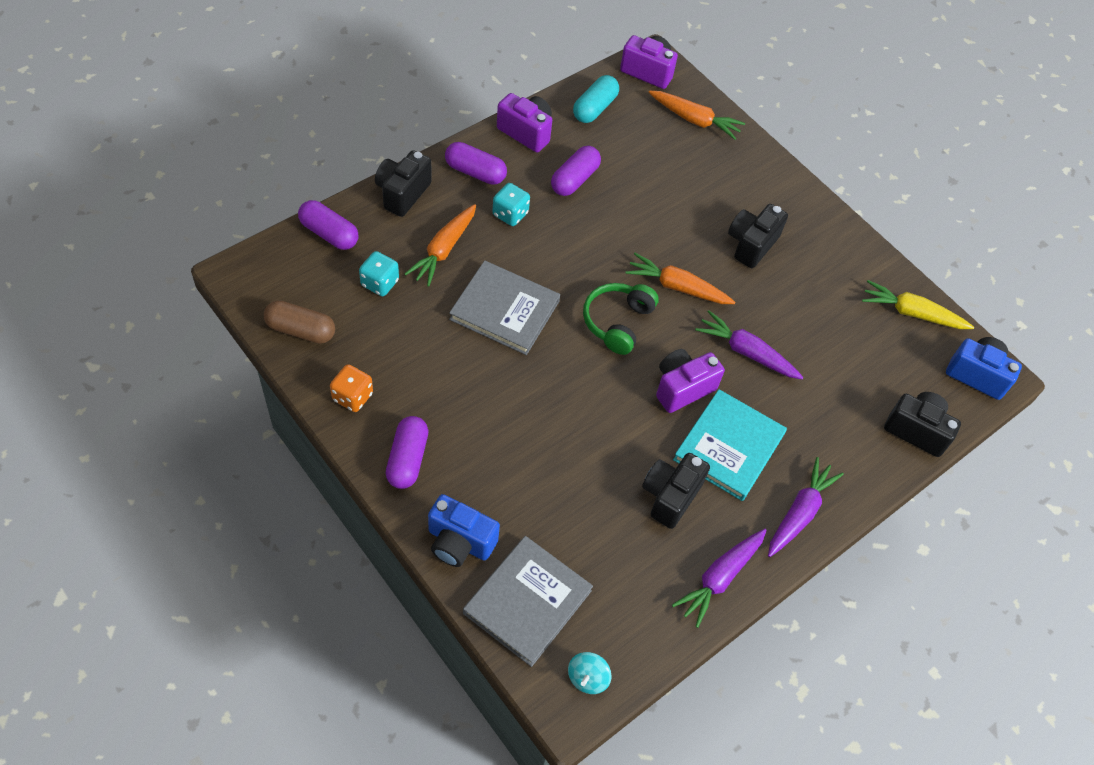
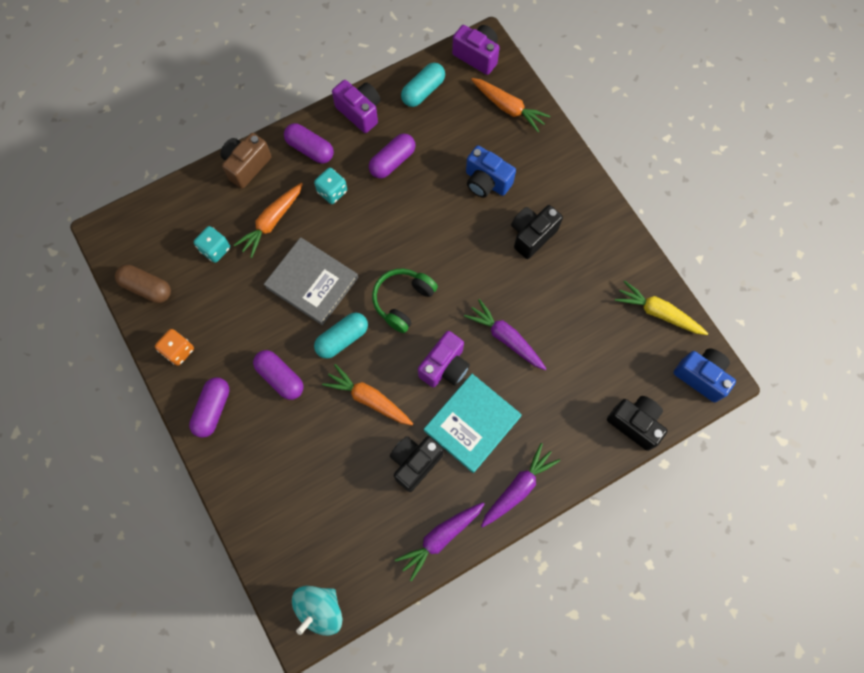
camera: 15 degrees right, 15 degrees up
(329, 234) = (182, 200): purple capsule -> purple capsule (280, 377)
(402, 193) = (247, 166): black camera -> brown camera
(459, 542) = (241, 485): blue camera -> blue camera (486, 182)
(527, 602) = (285, 540): grey book -> none
(553, 368) = (342, 338): none -> turquoise capsule
(587, 678) = (320, 609): turquoise spinning top -> turquoise spinning top, size x1.67
(677, 287) = (459, 272): orange carrot -> orange carrot (369, 399)
(682, 388) = (444, 366): purple camera -> purple camera turned 150 degrees clockwise

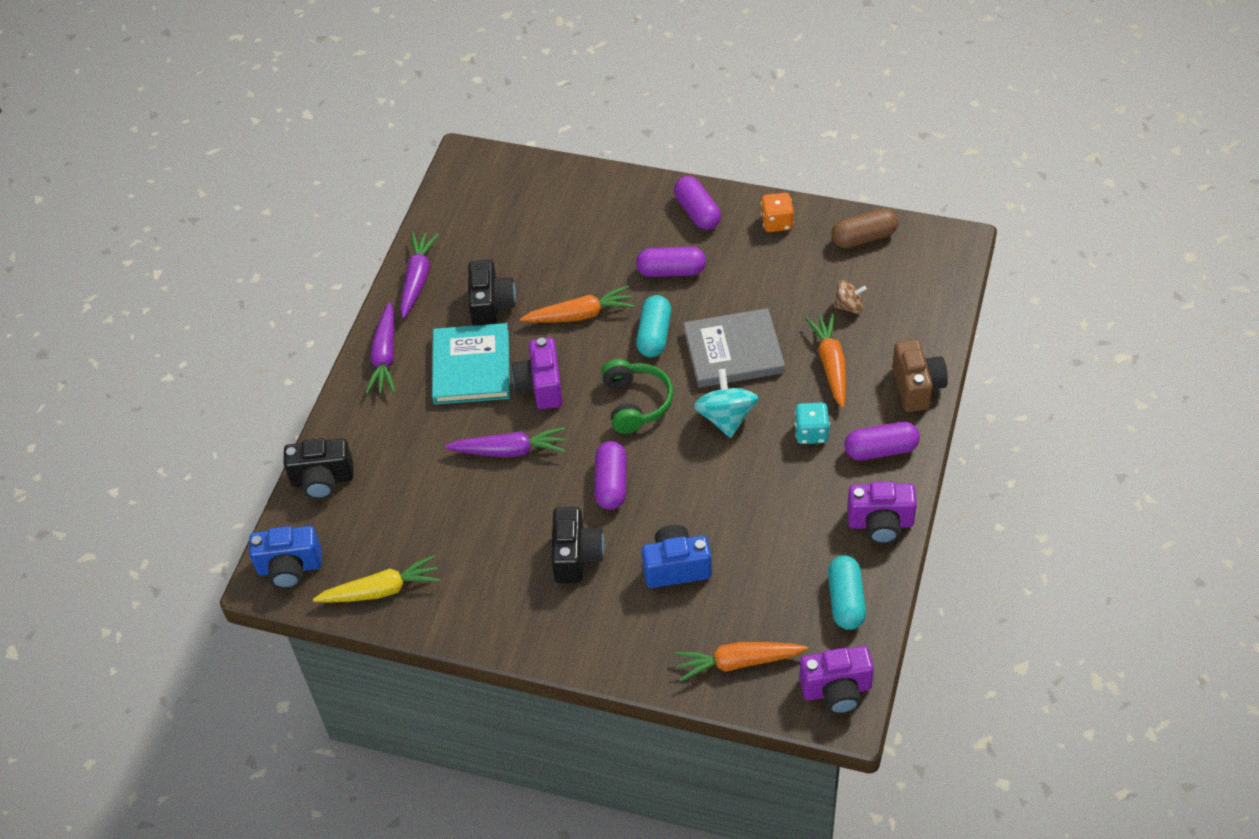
camera: 140 degrees right, 20 degrees down
(215, 249) = (849, 306): turquoise dice -> brown spinning top
(320, 609) = (465, 176): turquoise spinning top -> turquoise spinning top (726, 418)
(392, 161) = (790, 506): purple capsule -> purple capsule (611, 484)

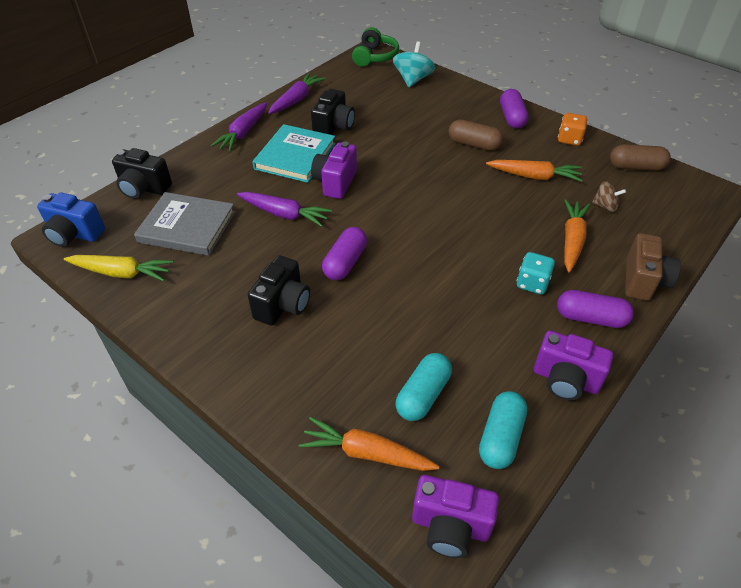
camera: 20 degrees right, 5 degrees down
(580, 315) = (391, 150): orange carrot -> orange carrot (534, 176)
(635, 403) = (398, 215): green headphones -> green headphones (374, 57)
(654, 335) = (438, 178): turquoise capsule -> turquoise capsule (423, 395)
(671, 271) = (474, 144): purple capsule -> brown capsule
(676, 567) = (359, 345): blue camera -> none
(726, 418) = (465, 248): turquoise spinning top -> turquoise spinning top (413, 80)
(733, 351) = (495, 206): grey book -> grey book (187, 227)

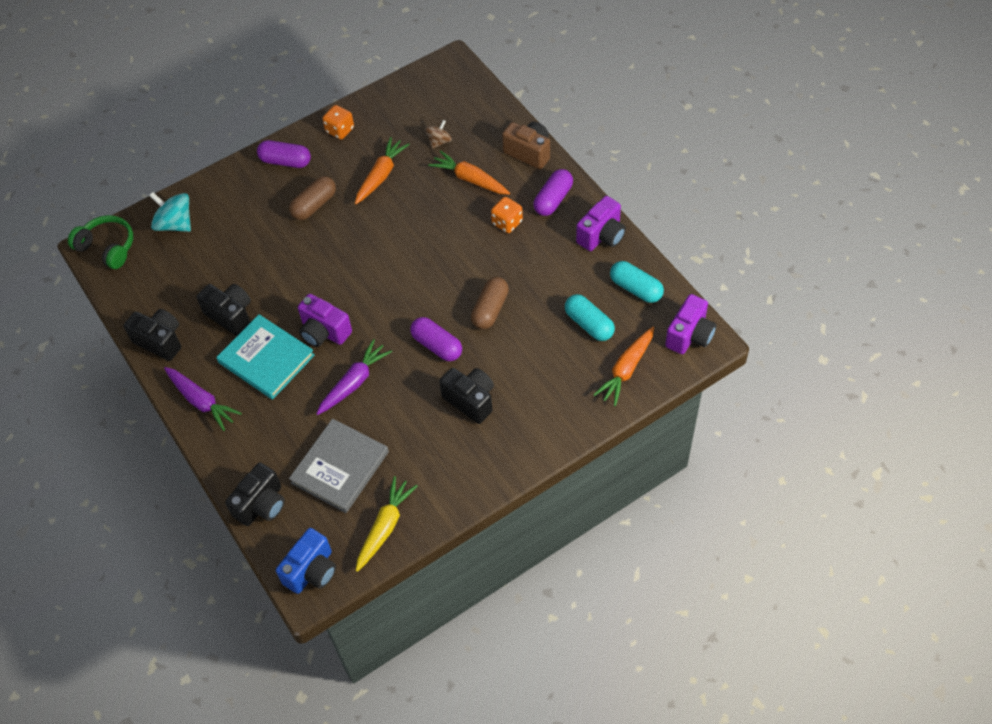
camera: 70 degrees left, 10 degrees up
(296, 100) = (160, 341): purple carrot -> black camera
(532, 283) = (507, 222): turquoise dice -> orange dice
(636, 167) = (399, 99): brown capsule -> brown capsule (490, 309)

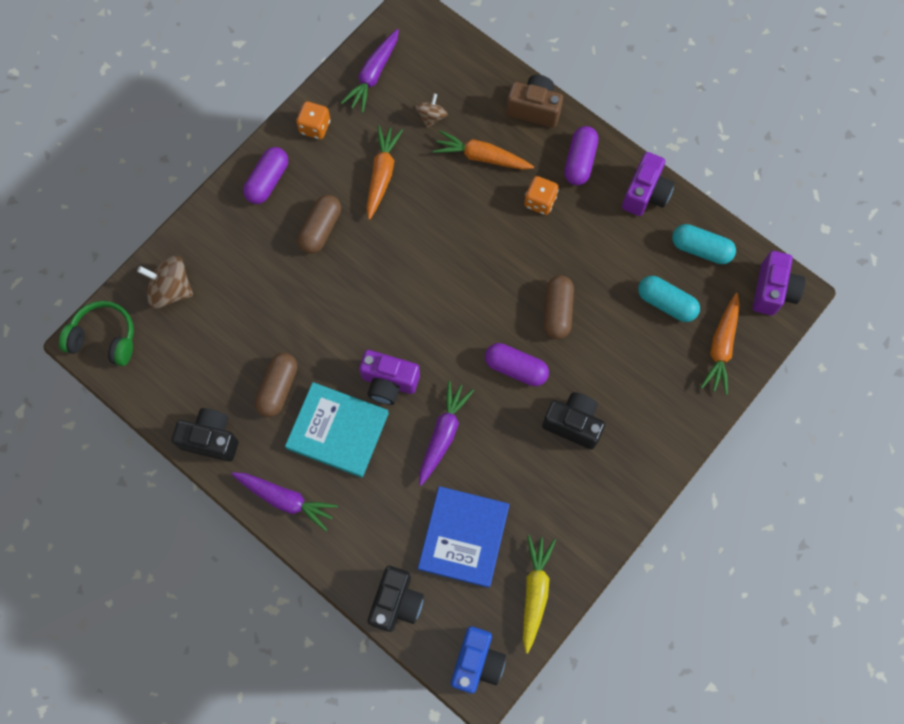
camera: 20 degrees left, 15 degrees up
(175, 224) = (171, 290): turquoise spinning top -> brown spinning top
(231, 315) = (278, 388): black camera -> brown capsule
(285, 161) = (268, 181): purple capsule -> purple capsule turned 60 degrees counterclockwise
(340, 467) = (464, 537): grey book -> blue book
(403, 102) = (373, 75): none -> purple carrot

